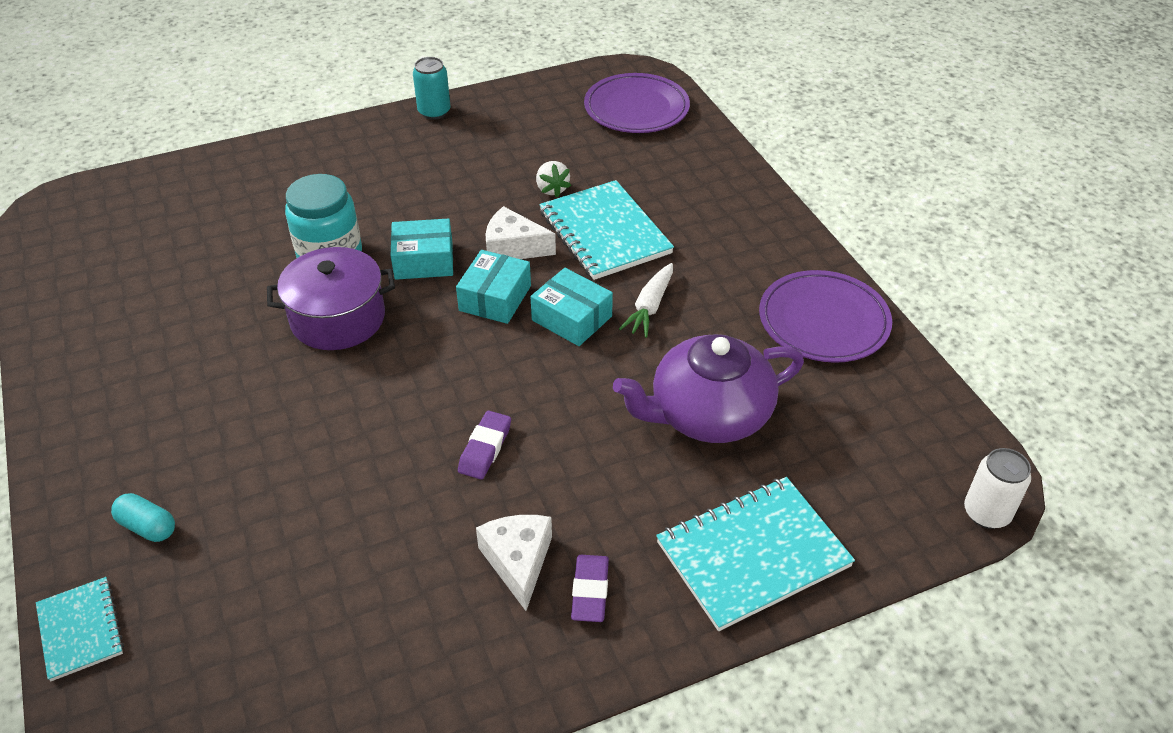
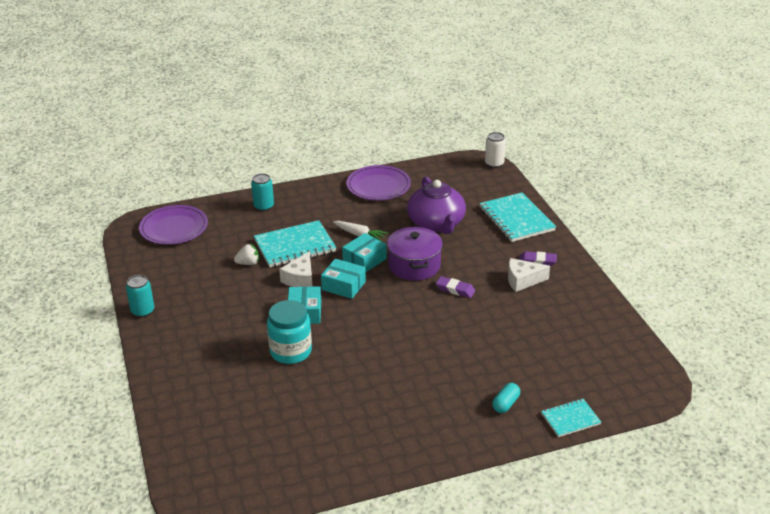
camera: 85 degrees left, 10 degrees down
(338, 318) = (351, 344): purple pot -> purple pot (414, 265)
(716, 187) = (264, 206): none -> turquoise can

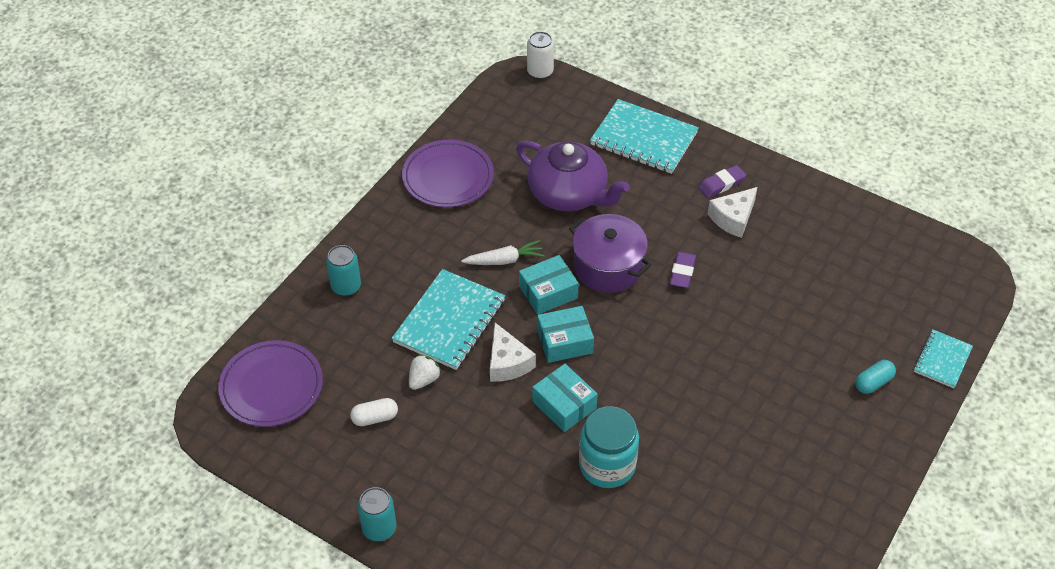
camera: 40 degrees left, 15 degrees up
(203, 266) = (375, 418): none -> white capsule
(364, 260) = (548, 292): turquoise box -> turquoise box turned 60 degrees clockwise
(455, 289) = (682, 272): purple eraser -> purple eraser turned 60 degrees counterclockwise
(505, 404) = (873, 382): turquoise capsule -> turquoise capsule turned 60 degrees clockwise

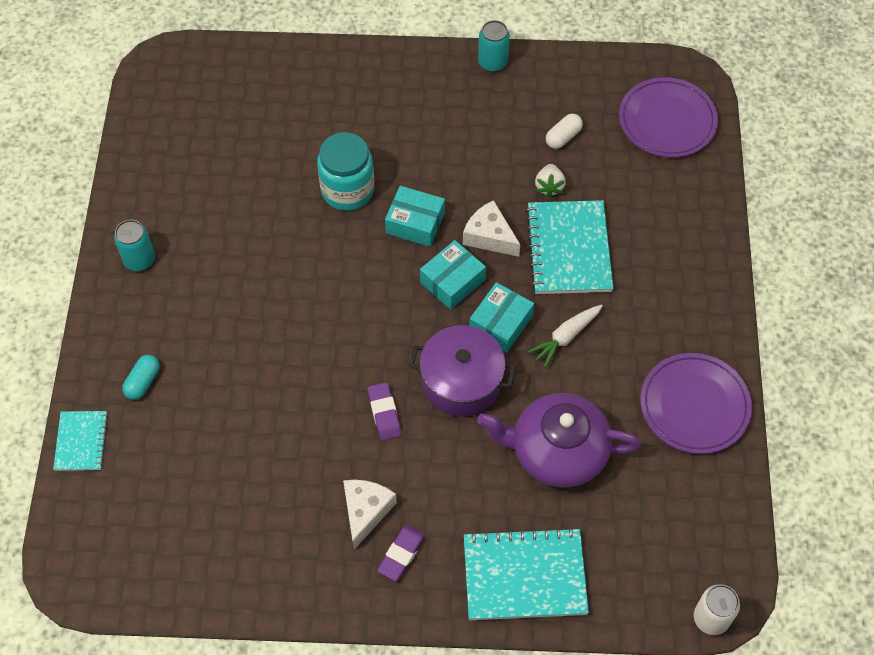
camera: 150 degrees right, 10 degrees up
(346, 286) = (687, 236): turquoise can -> turquoise can (139, 260)

